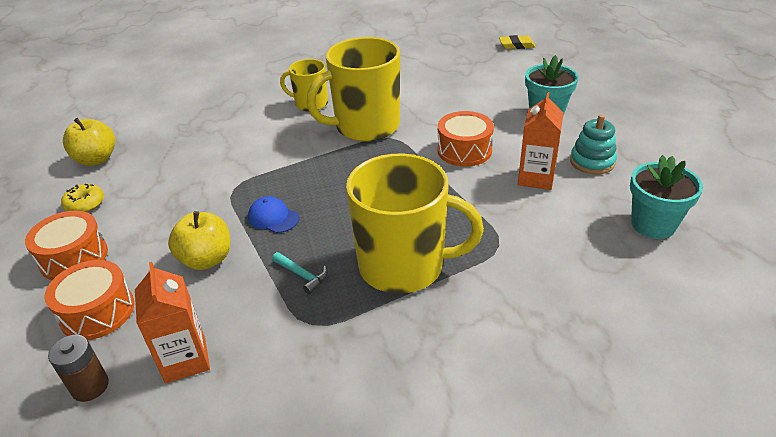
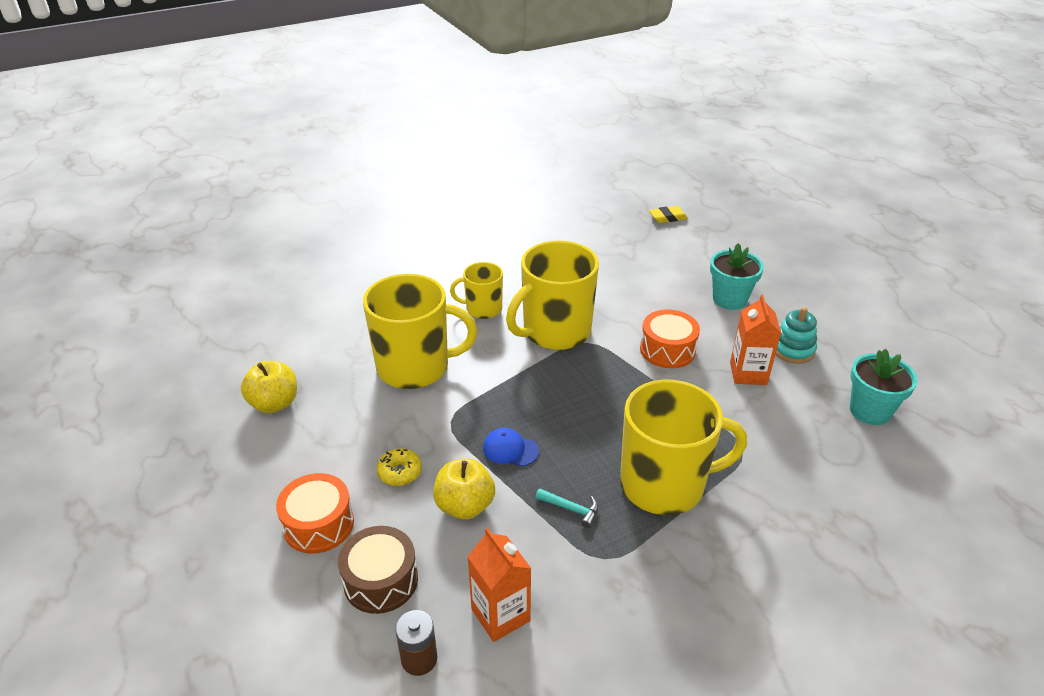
camera: 15 degrees left, 0 degrees up
(85, 204) = (294, 460): yellow donut -> yellow donut (400, 472)
(97, 312) = (381, 580): orange drum -> brown drum
(227, 143) = (415, 367): none -> yellow mug

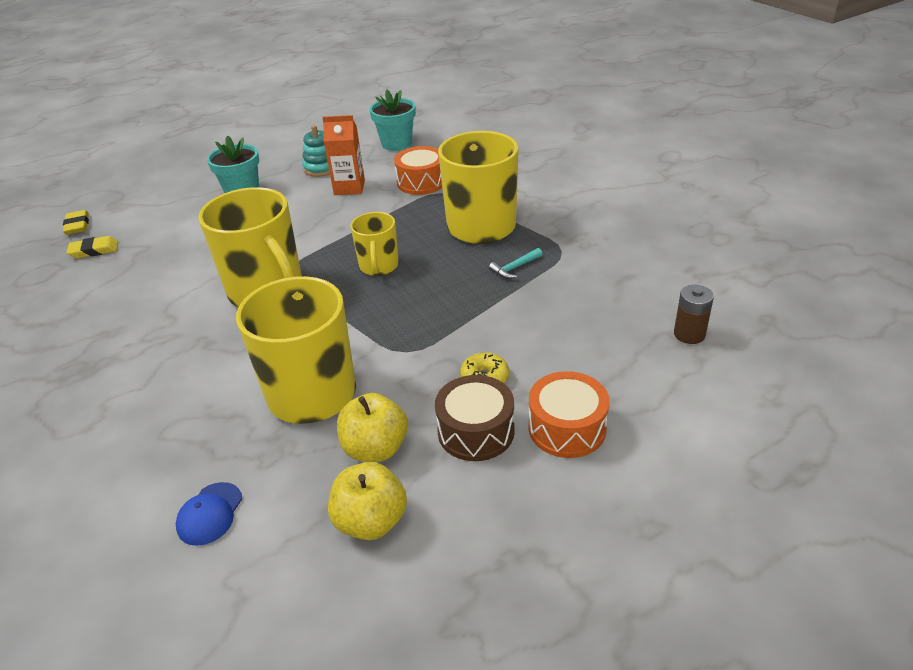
camera: 90 degrees left, 0 degrees up
(381, 580) = (621, 369): brown drum -> brown drum (476, 431)
(465, 506) = (522, 328): yellow apple -> yellow apple (375, 448)
(483, 309) = (208, 348): yellow mug -> yellow mug (379, 266)
(500, 615) = (632, 296): orange carton -> none
(510, 449) = (446, 307): blue cap -> blue cap (210, 514)
(571, 509) = (515, 268): turquoise hammer -> turquoise hammer turned 150 degrees counterclockwise
(627, 232) = (94, 250): none -> yellow eraser
(667, 350) = (311, 225): orange drum -> orange drum (421, 182)

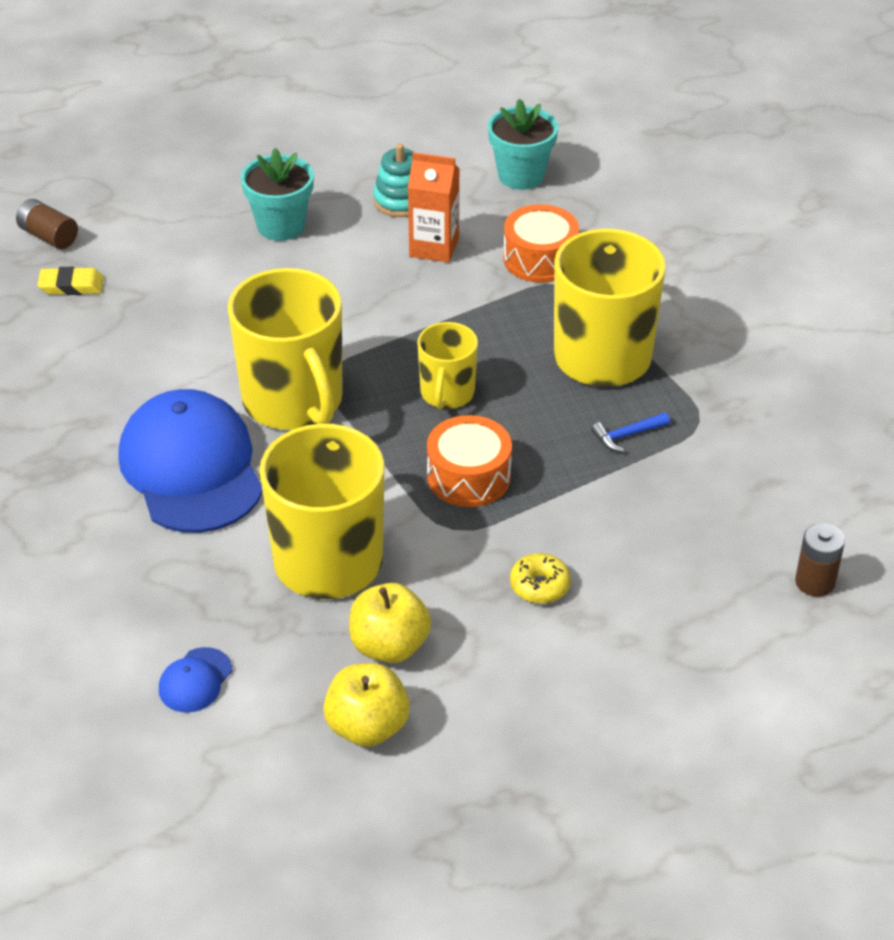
camera: 10 degrees right, 5 degrees up
(77, 225) = (49, 236): yellow eraser -> brown battery
(192, 349) = (191, 468): none -> blue cap
(476, 431) = (509, 650): brown drum -> none
(515, 268) = (627, 435): turquoise hammer -> blue hammer
(567, 428) = (616, 670): orange drum -> orange drum (469, 476)

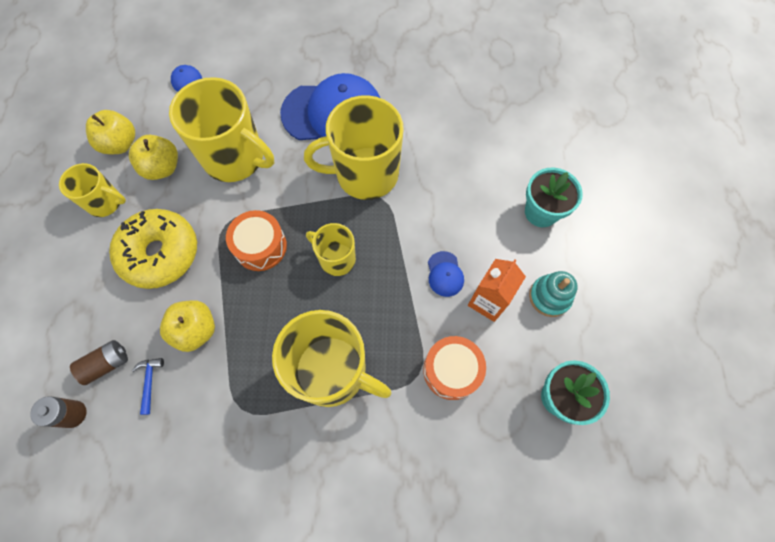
camera: 110 degrees right, 25 degrees up
(49, 236) = (565, 86): brown battery -> brown battery (107, 364)
(71, 286) = (513, 88): yellow eraser -> none
(416, 290) = (445, 274): none -> blue cap
(489, 694) = (105, 202): none -> yellow mug
(539, 585) = (160, 253): yellow donut -> yellow donut, size x2.27
(627, 435) = (250, 354): blue hammer -> blue hammer (149, 381)
(629, 500) = (196, 330): none -> yellow apple

